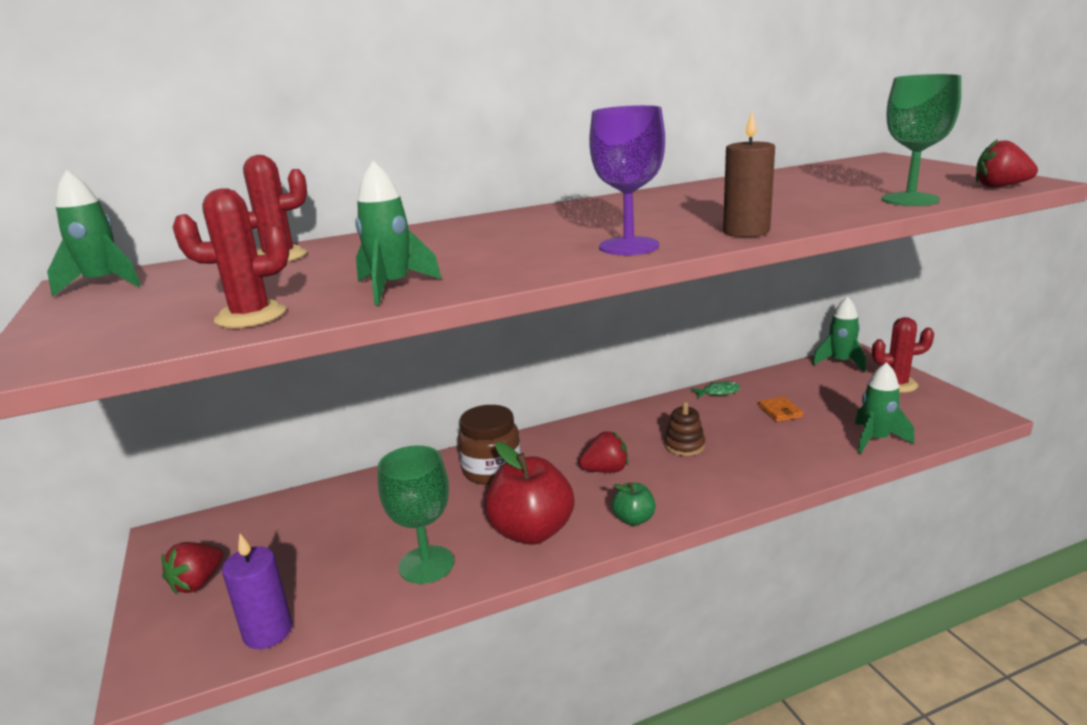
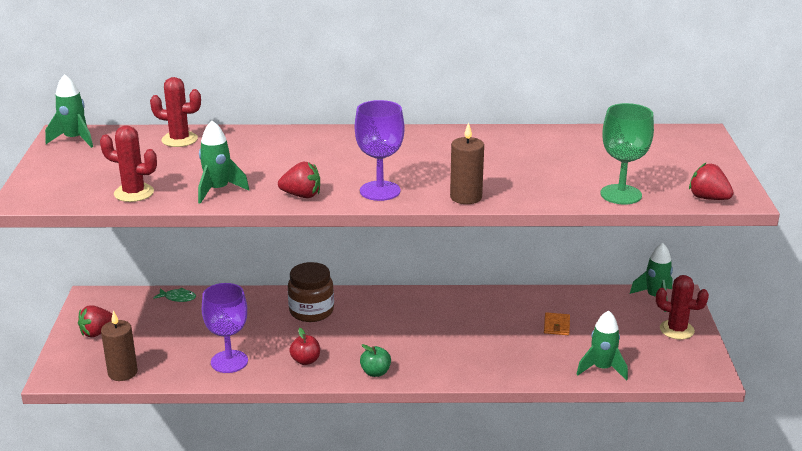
camera: 20 degrees right, 5 degrees up
(268, 632) = (122, 372): purple candle -> brown candle
(426, 564) = (229, 361): green goblet -> purple goblet
(531, 531) = (305, 360): red apple -> red apple, size x0.50
(605, 470) = (387, 334): red strawberry -> red strawberry (301, 195)
(684, 445) = (458, 332): brown stacking toy -> none
(718, 392) = (526, 296): green fish -> green fish (178, 298)

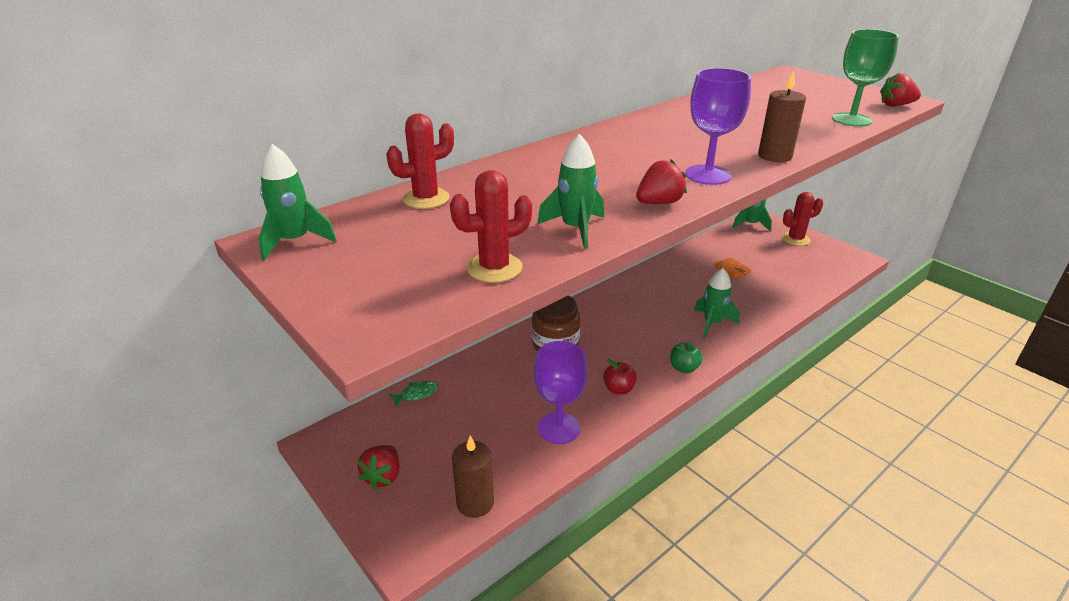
camera: 40 degrees left, 5 degrees up
(602, 369) = (805, 285): green rocket -> green rocket (712, 323)

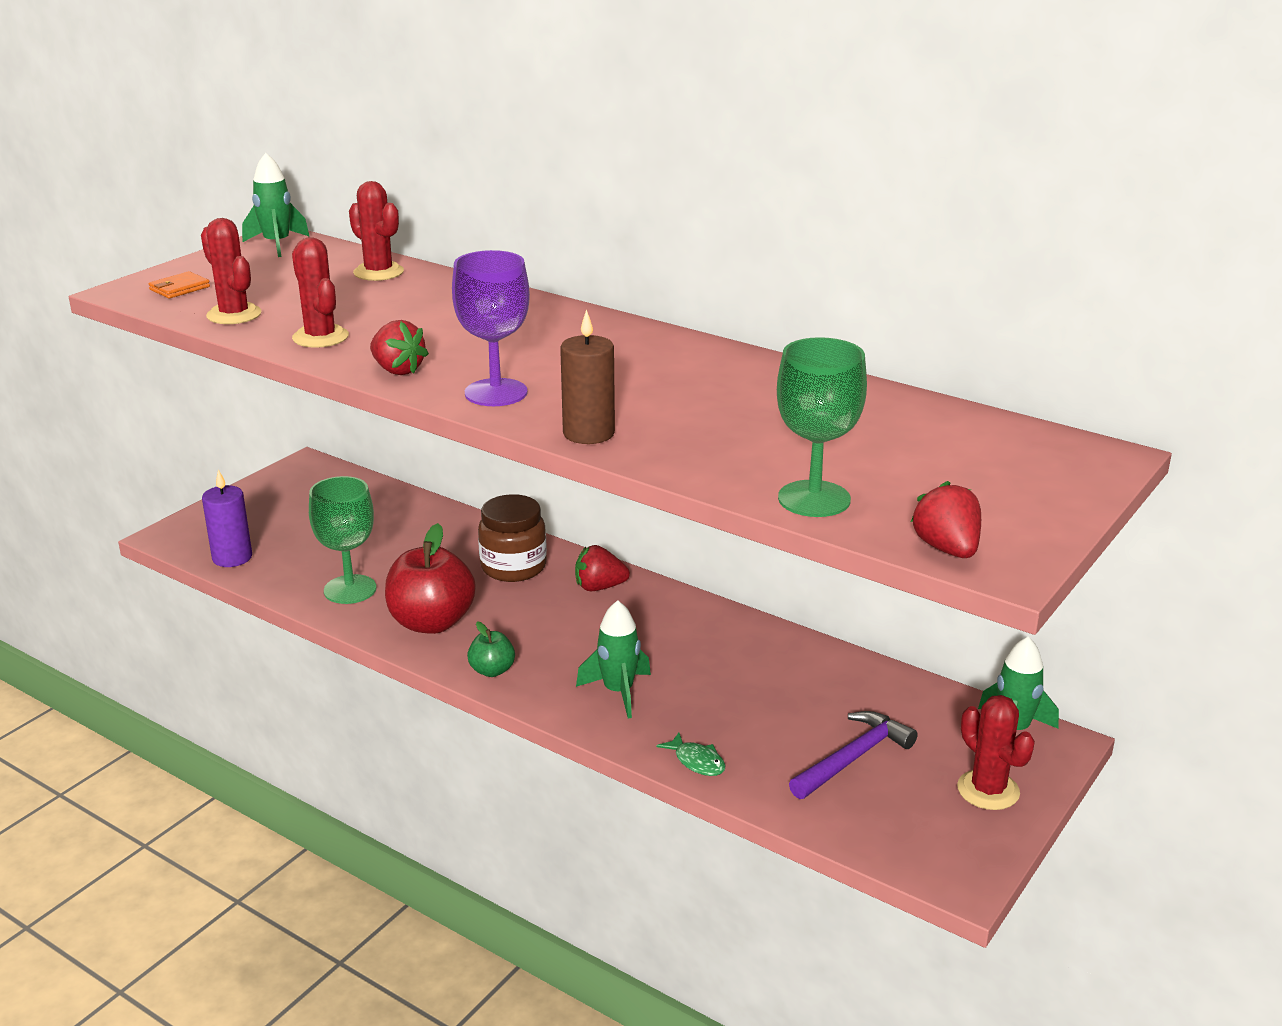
camera: 75 degrees right, 5 degrees down
(383, 476) = (264, 505): red strawberry -> red strawberry (599, 587)
(416, 394) = (390, 497): green fish -> green fish (697, 761)
(475, 503) = (232, 557): brown candle -> purple candle
(559, 428) = (350, 589): purple goblet -> green goblet
(575, 229) = (320, 337): green rocket -> red cactus
(618, 389) = (431, 622): red apple -> red apple, size x2.00
(732, 269) = (806, 709): orange wallet -> orange wallet (179, 288)
(773, 265) = (853, 758): none -> purple hammer

